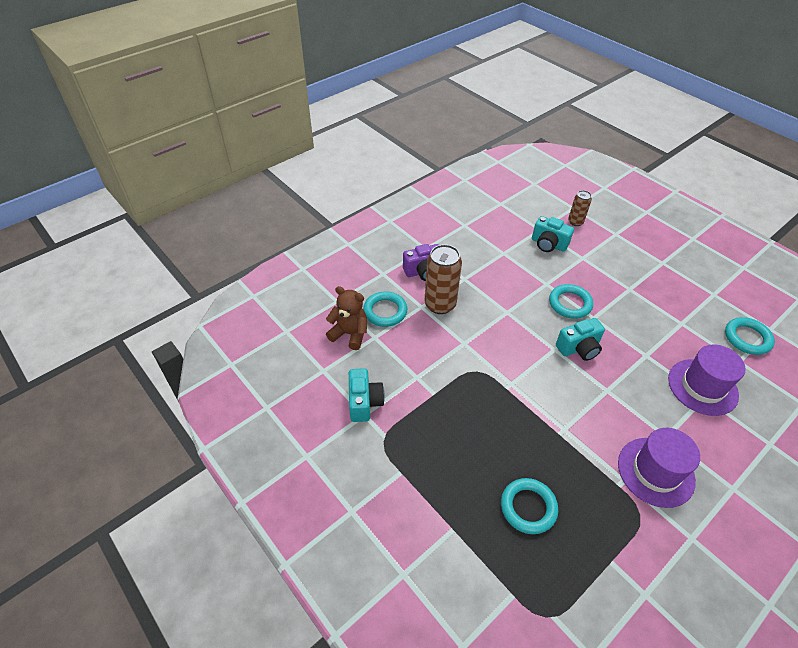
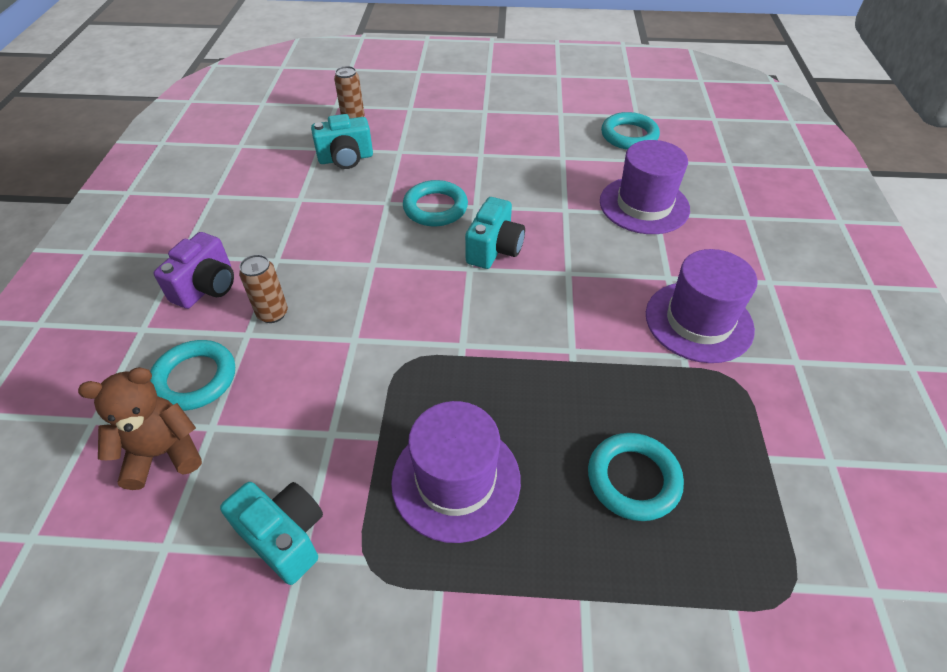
camera: 45 degrees left, 0 degrees up
(440, 304) = (272, 313): brown can -> brown can, size x0.57
(448, 438) = (456, 480): none -> purple hat

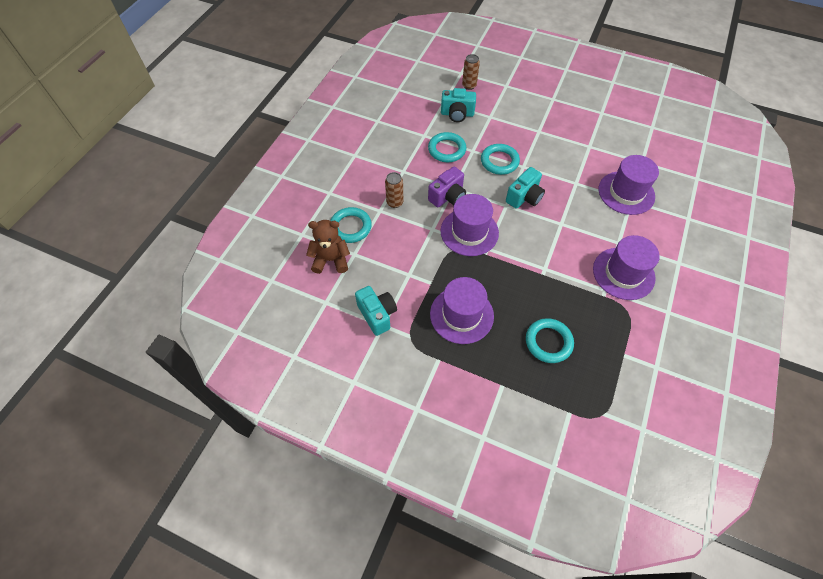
camera: 20 degrees right, 10 degrees up
(207, 287) = (364, 178): purple camera -> purple camera (448, 197)
(421, 326) = (469, 232): none -> purple hat
(629, 135) = (640, 141): turquoise ring -> turquoise ring (447, 150)

